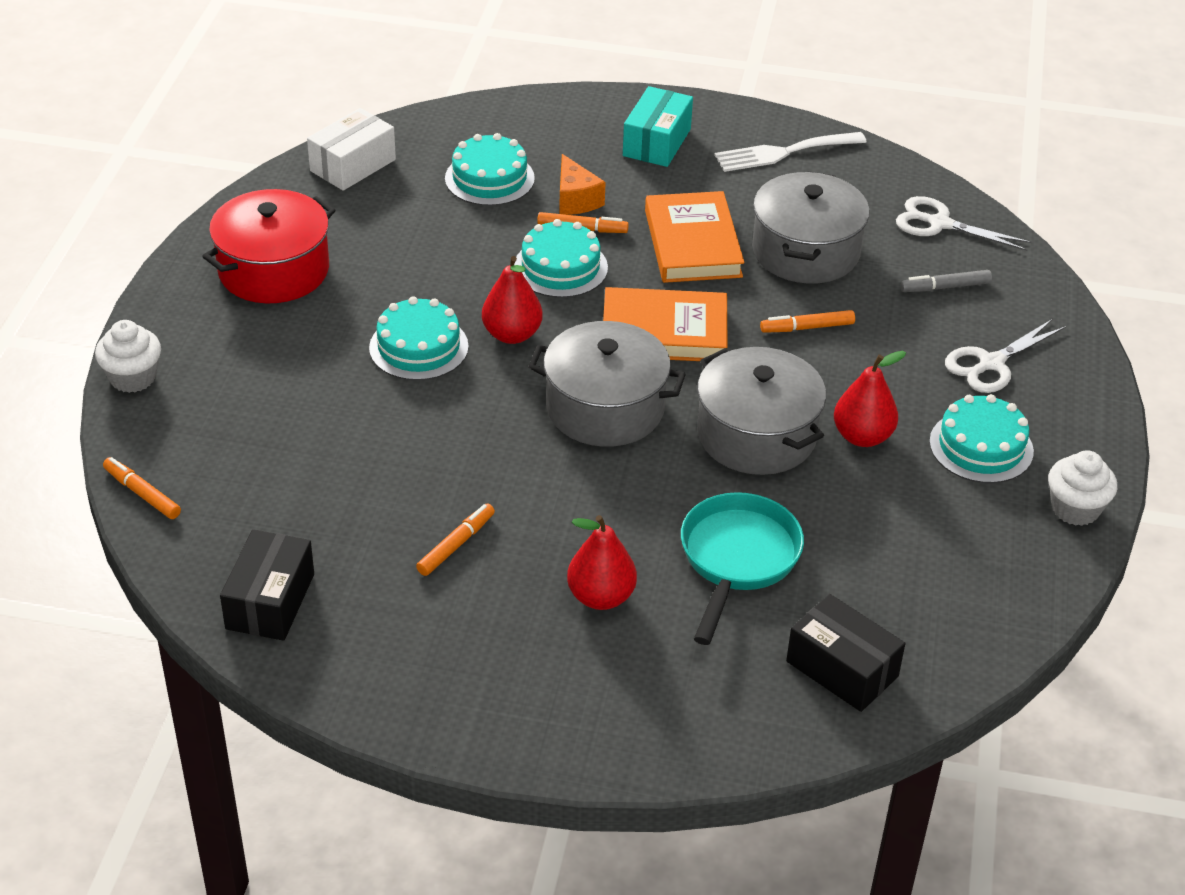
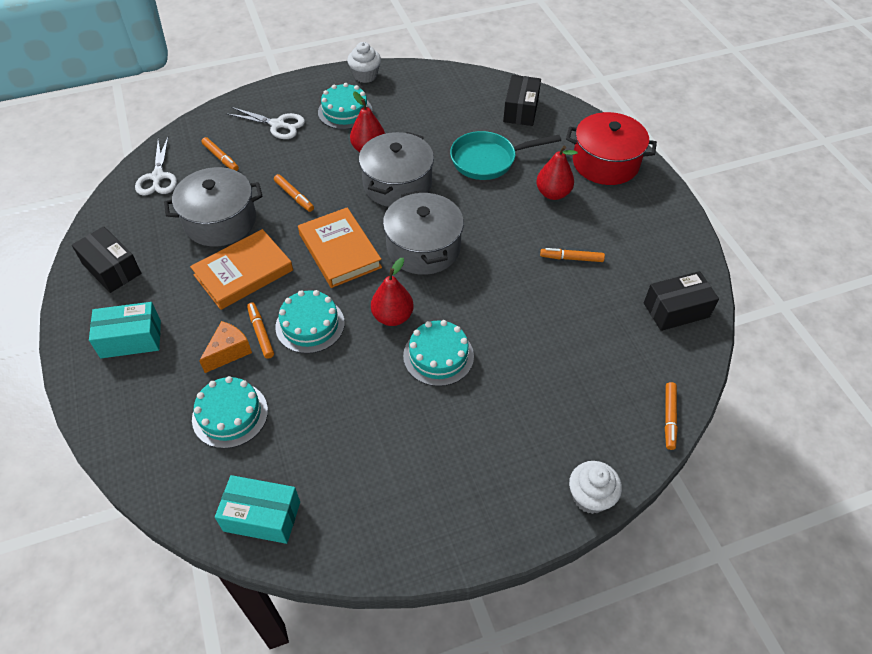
camera: 120 degrees left, 10 degrees up
(274, 270) = (422, 486): red pot -> red pot (605, 163)
(353, 165) = (262, 516): white box -> turquoise box
(783, 153) = (112, 269): white fork -> black box
(945, 287) = (221, 158): grey marker -> orange marker

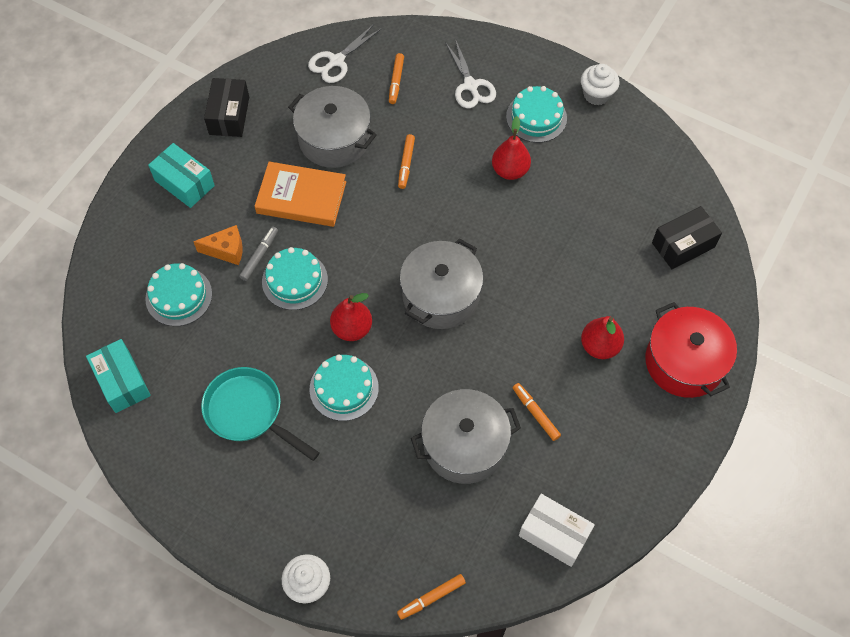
camera: 50 degrees right, 10 degrees up
(261, 333) = (259, 256): orange marker -> grey marker
(339, 251) = (381, 241): orange book -> none
(397, 184) = (491, 223): grey pot -> grey pot (464, 445)
(488, 160) = (589, 267): turquoise pan -> turquoise pan (249, 412)
(676, 310) = (554, 534): black box -> white box

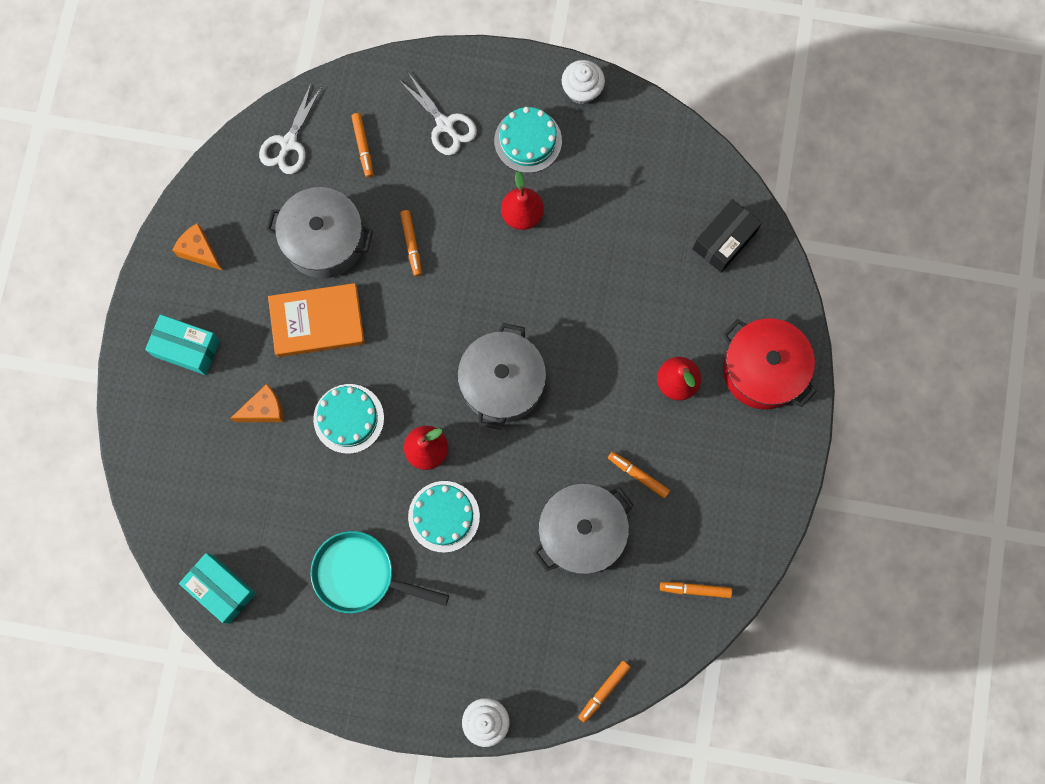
camera: 20 degrees left, 15 degrees up
(179, 296) = (237, 478): turquoise cake -> none
(229, 115) = (200, 251): black box -> orange cheese
(259, 256) = (301, 404): grey marker -> none
(554, 534) = (695, 589): white box -> orange marker

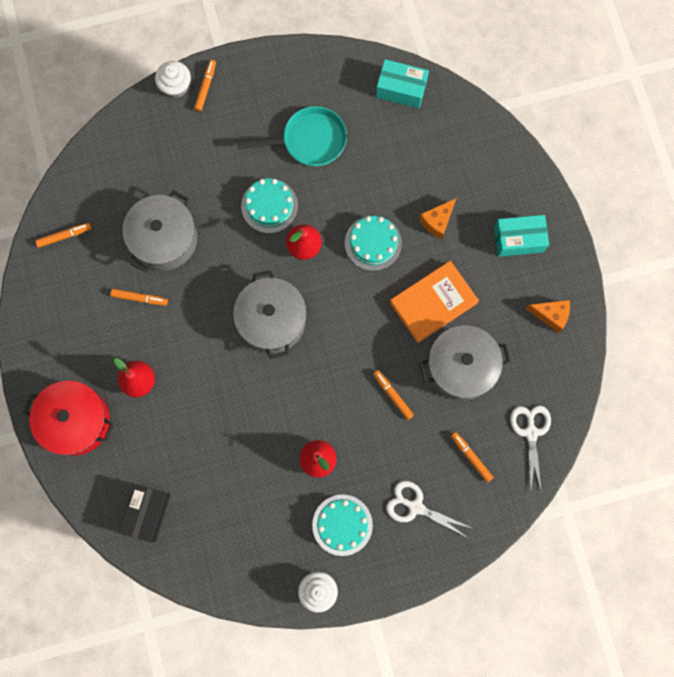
camera: 155 degrees right, 0 degrees up
(604, 691) = (102, 140): orange marker -> orange marker (206, 87)

